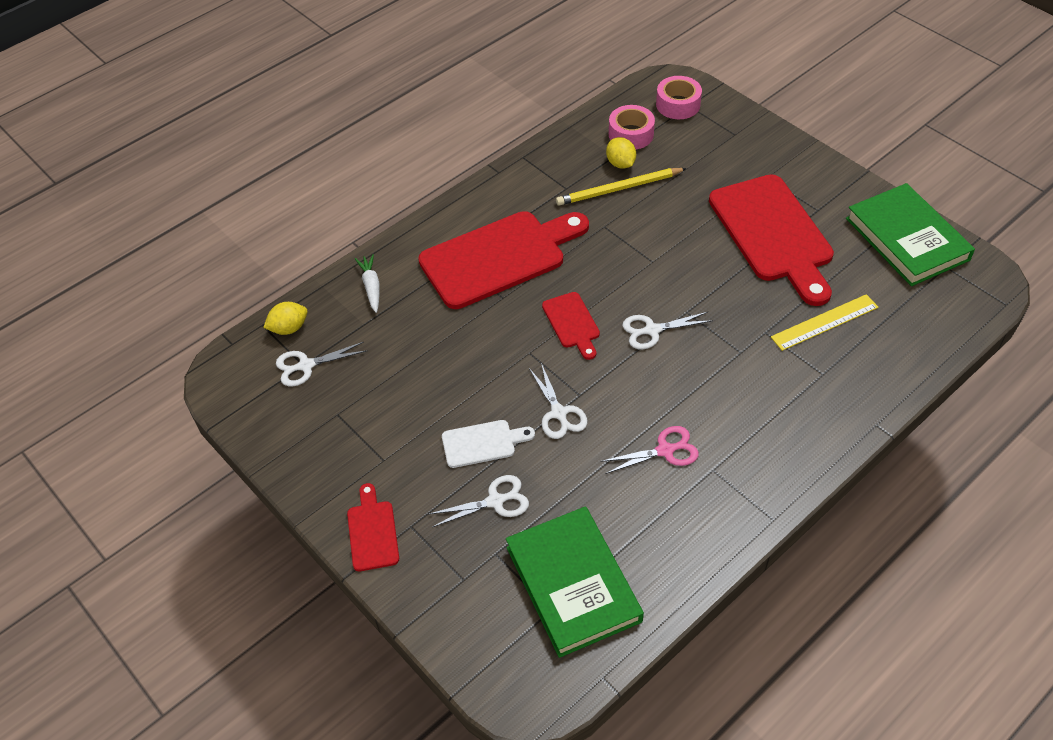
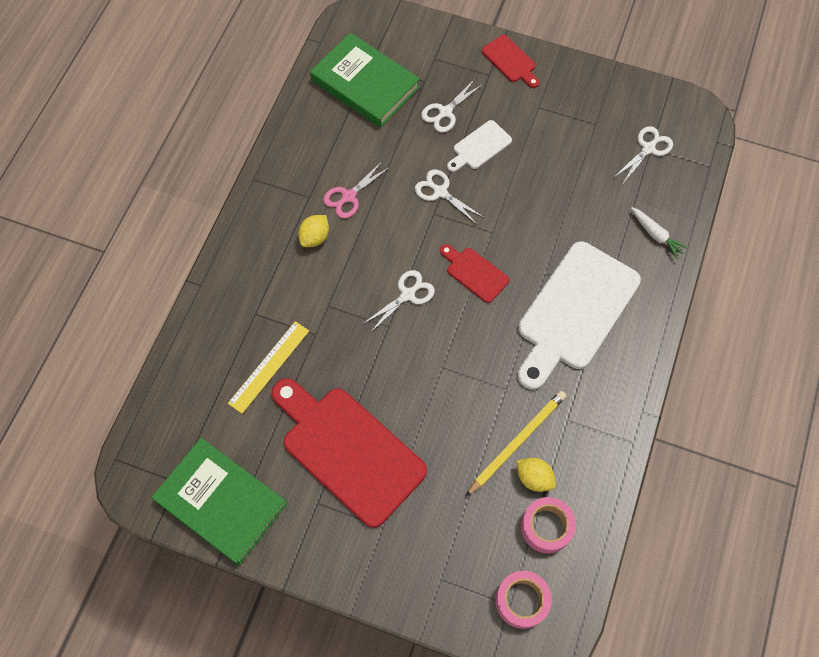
camera: 150 degrees right, 15 degrees up
(289, 328) = (687, 172): yellow lemon -> yellow lemon (315, 237)
(499, 257) = (575, 311): red cutting board -> white cutting board

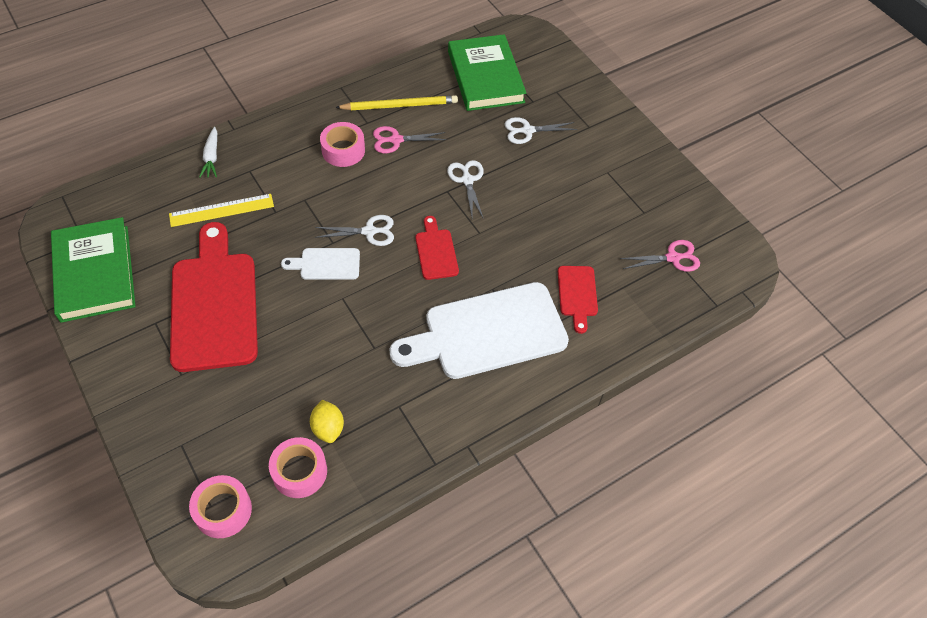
camera: 35 degrees right, 10 degrees down
(315, 237) = (343, 150): yellow lemon -> pink tape
(480, 147) = (530, 170): white cutting board -> white cutting board (326, 264)
(510, 61) = (616, 128): red cutting board -> red cutting board (577, 294)
(517, 442) = (343, 392): yellow pencil -> yellow pencil (400, 105)
(648, 149) = (673, 258): white scissors -> pink scissors
(656, 235) = (615, 325): white carrot -> white carrot (211, 157)

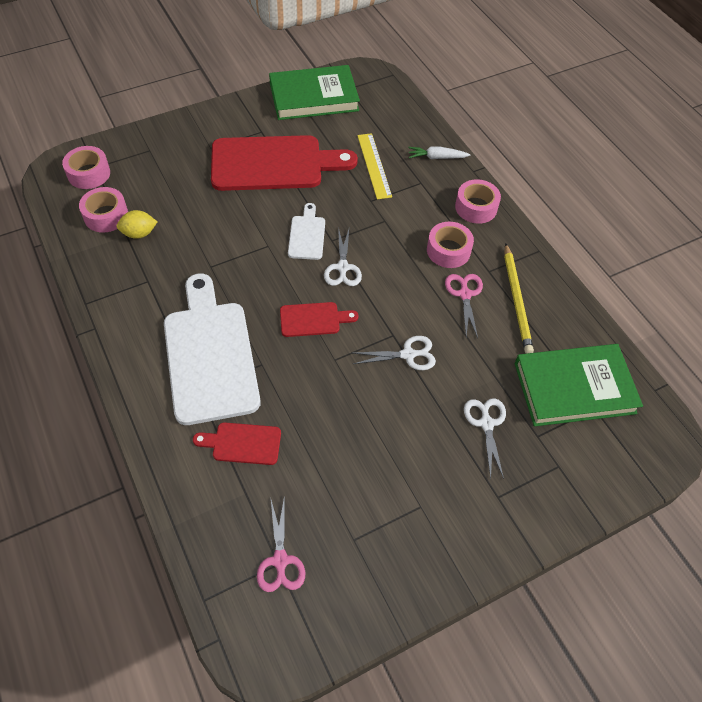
camera: 95 degrees right, 0 degrees up
(285, 128) = (476, 207): none -> pink tape

